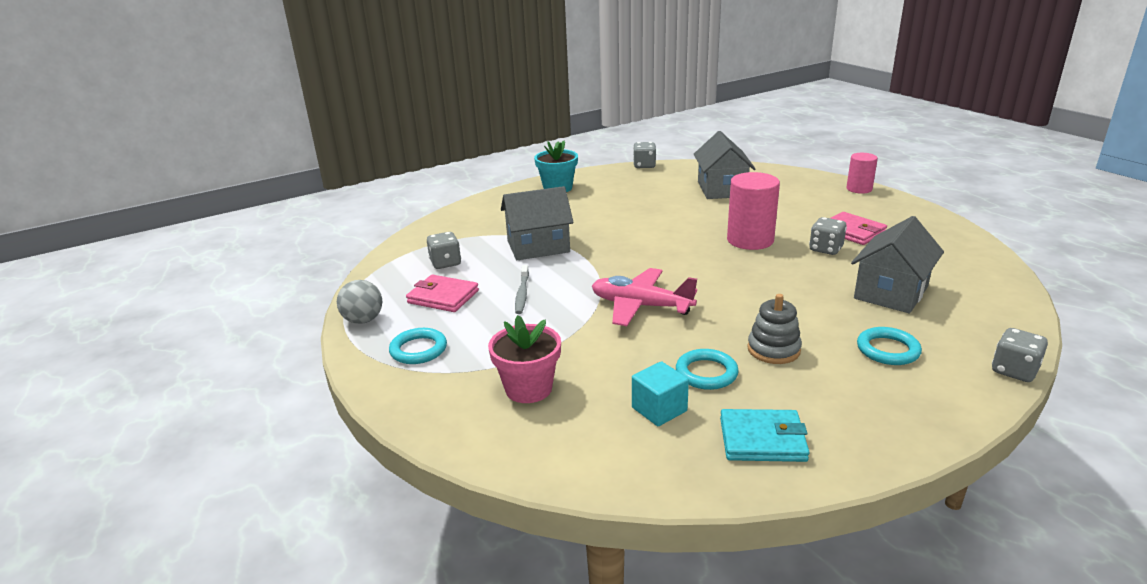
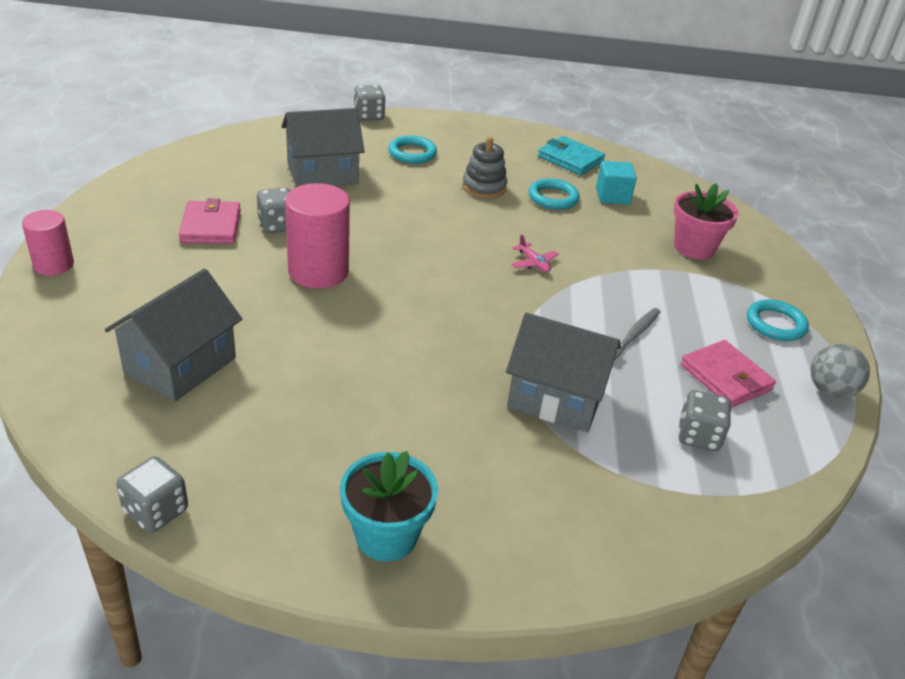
camera: 150 degrees left, 10 degrees up
(641, 306) = (533, 263): pink plane -> pink plane, size x0.44

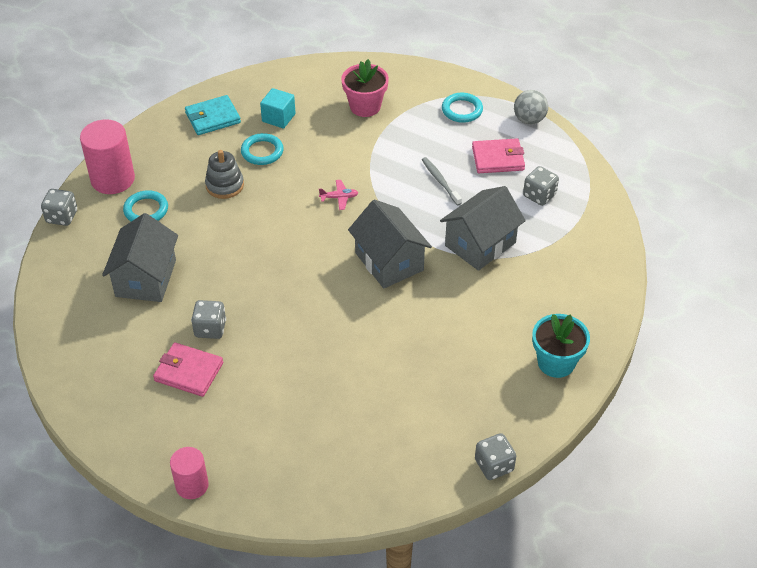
camera: 60 degrees left, 10 degrees up
(180, 365) = (360, 427): grey house -> grey house (389, 261)
(318, 271) = (287, 321): pink cylinder -> pink cylinder (113, 179)

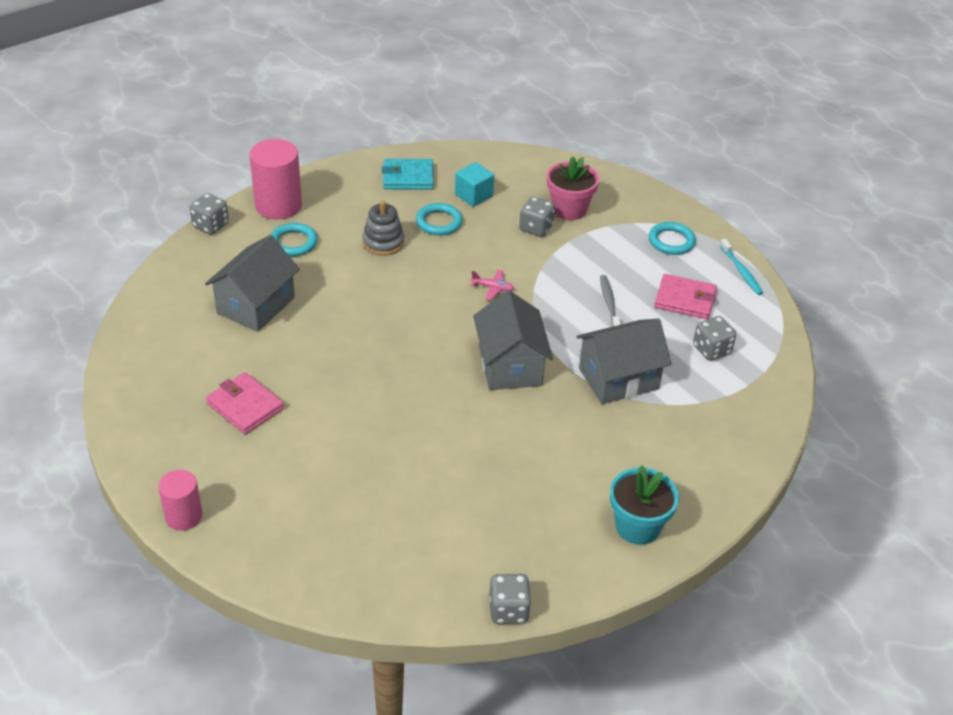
camera: 20 degrees right, 5 degrees down
(210, 329) = (290, 372): grey dice -> grey dice (536, 228)
(529, 120) = (741, 271): grey ball -> turquoise toothbrush

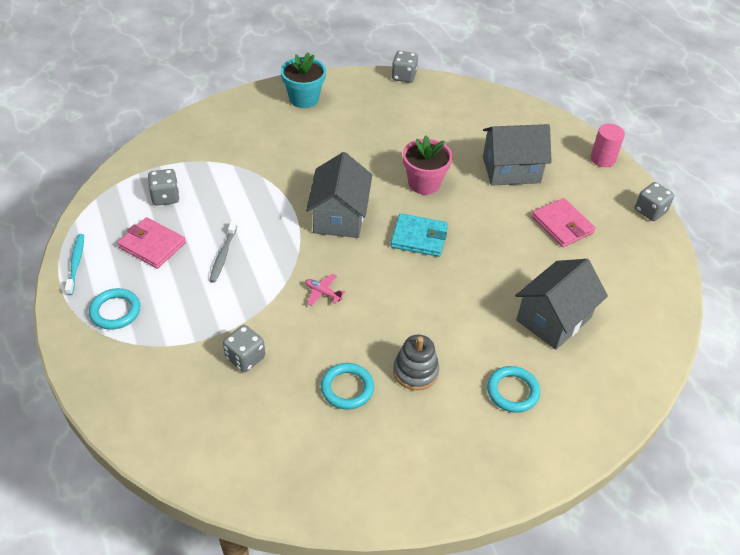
camera: 165 degrees left, 5 degrees up
(210, 225) = (606, 437): grey dice -> grey dice (650, 211)
(278, 205) = (527, 454): pink cylinder -> none
(408, 177) = (361, 471): turquoise wallet -> turquoise wallet (419, 238)
(474, 195) = (292, 422): turquoise cube -> none
(569, 209) = (194, 377): pink flower pot -> pink flower pot (424, 183)
(618, 379) = (257, 189): grey house -> grey house (511, 170)

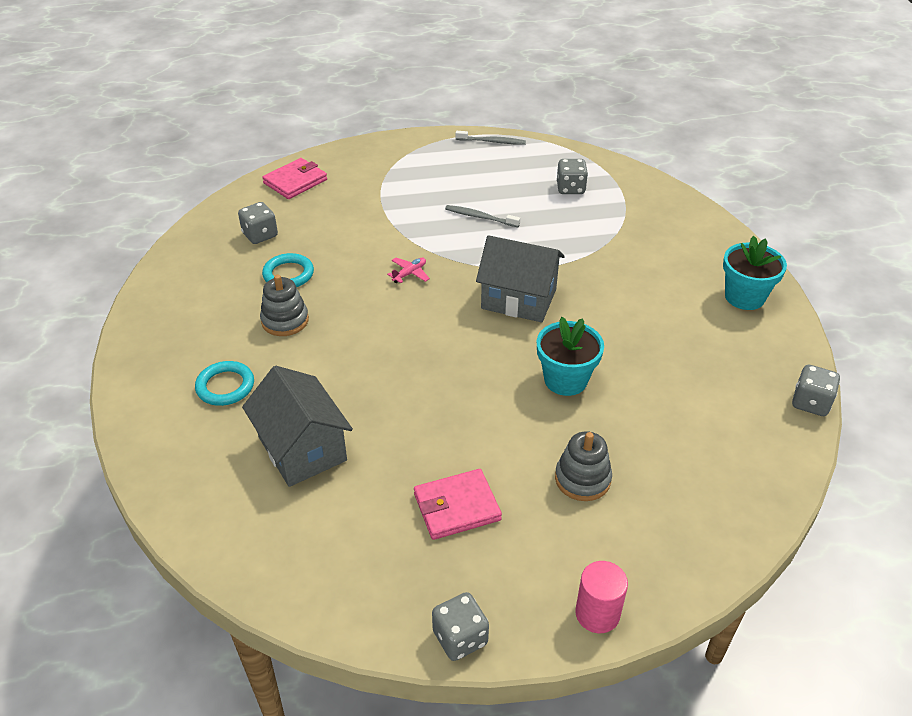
camera: 105 degrees right, 5 degrees down
(76, 263) = (492, 142): turquoise toothbrush -> grey toothbrush
(115, 311) = (430, 159): turquoise ring -> none
(152, 245) = (504, 179): pink wallet -> pink wallet (295, 181)
(245, 358) = (350, 221): grey dice -> grey dice (260, 235)
(419, 238) = (469, 357): turquoise wallet -> none
(424, 183) = (565, 380): pink flower pot -> turquoise flower pot
(511, 170) = (582, 479): grey house -> grey stacking toy

